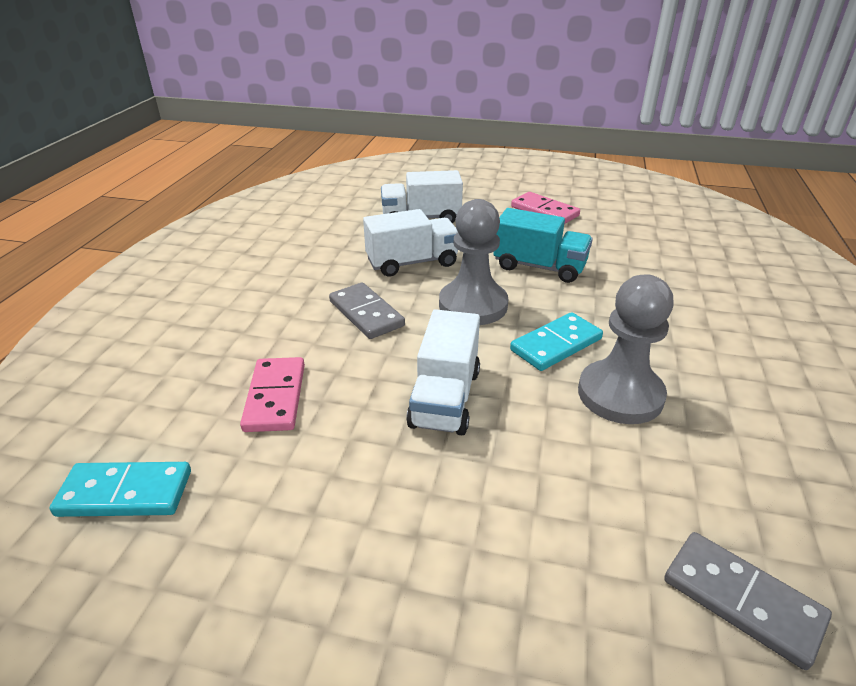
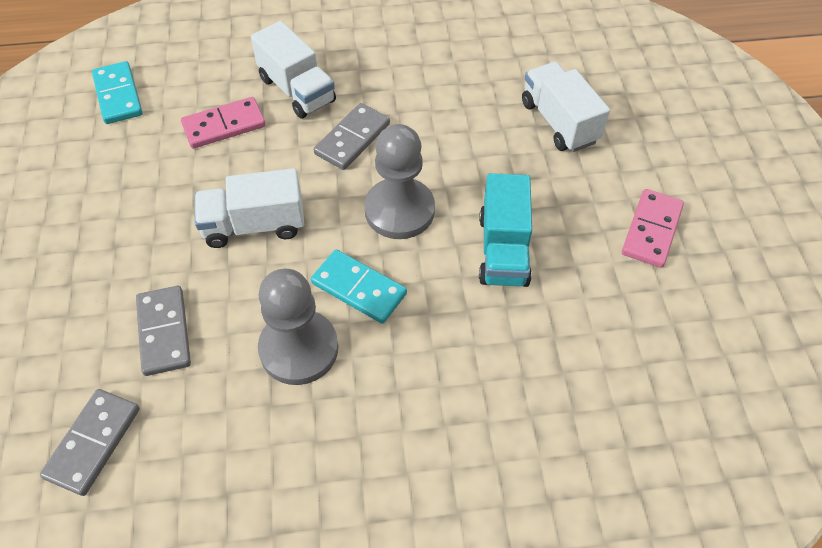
camera: 70 degrees right, 20 degrees up
(412, 263) = (457, 143): white truck -> white truck (297, 90)
(577, 500) = (164, 332): none -> grey domino

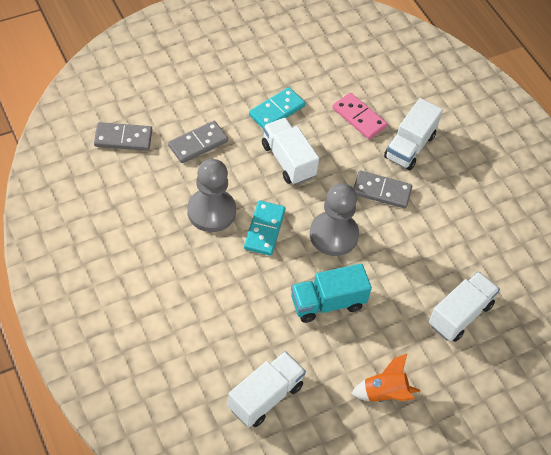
camera: 65 degrees right, 0 degrees up
(118, 95) = (357, 54): turquoise domino -> turquoise domino (276, 110)
(632, 367) = (265, 397): none -> white truck
(652, 230) = (384, 393): pink domino -> orange rocket

